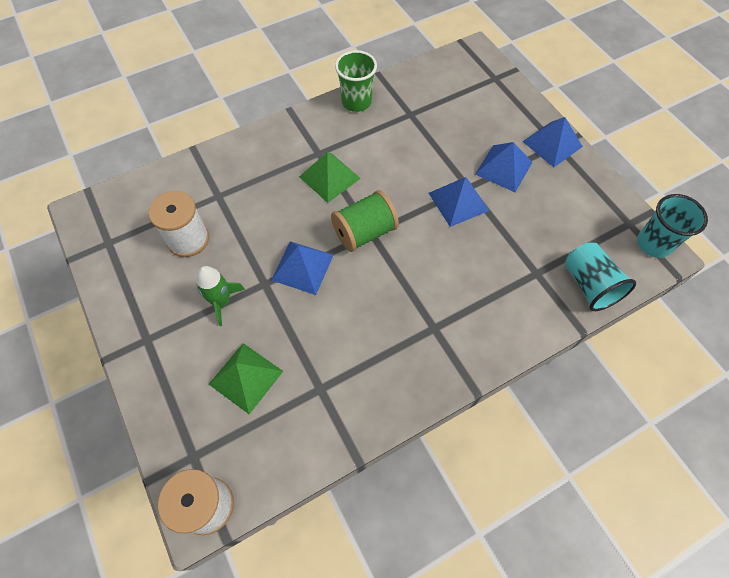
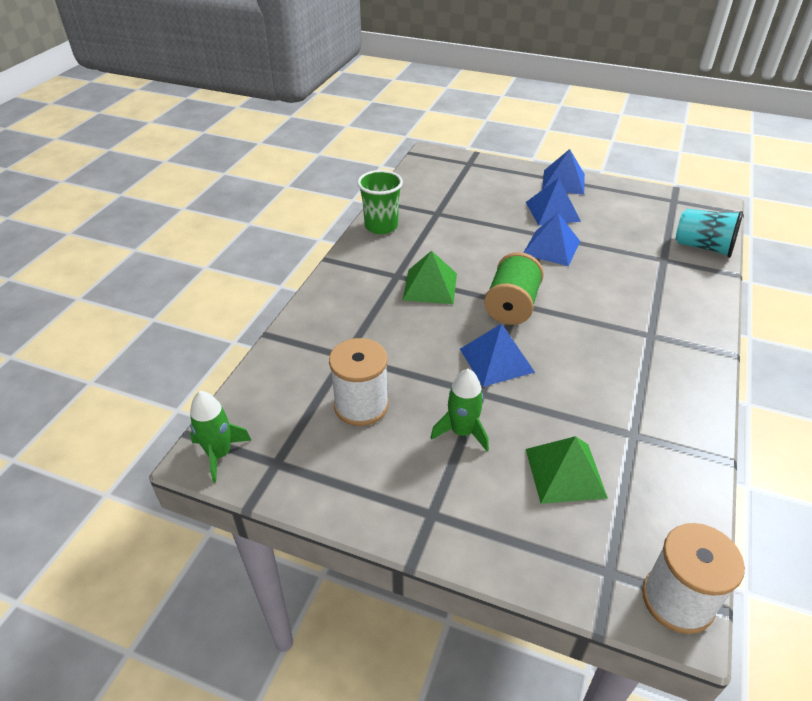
camera: 40 degrees left, 20 degrees down
(88, 215) = (219, 454): none -> green rocket
(653, 244) = (703, 203): turquoise cup -> none

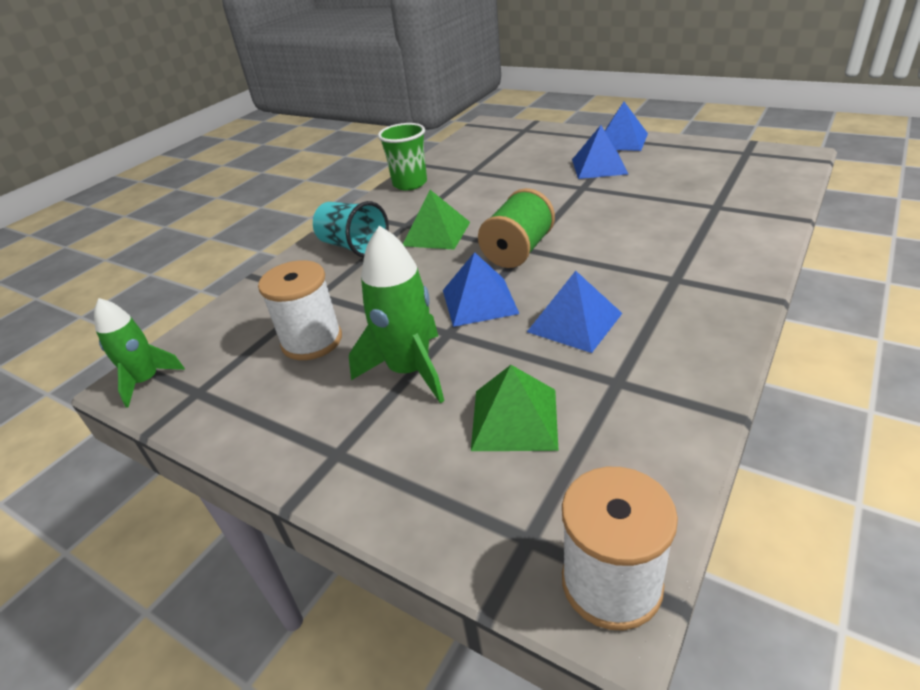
camera: 15 degrees right, 5 degrees down
(462, 432) = (410, 370): green rocket -> green rocket, size x1.52
(551, 247) = (585, 198): blue pyramid -> blue pyramid (574, 322)
(703, 247) = (770, 194): turquoise cup -> turquoise cup (354, 247)

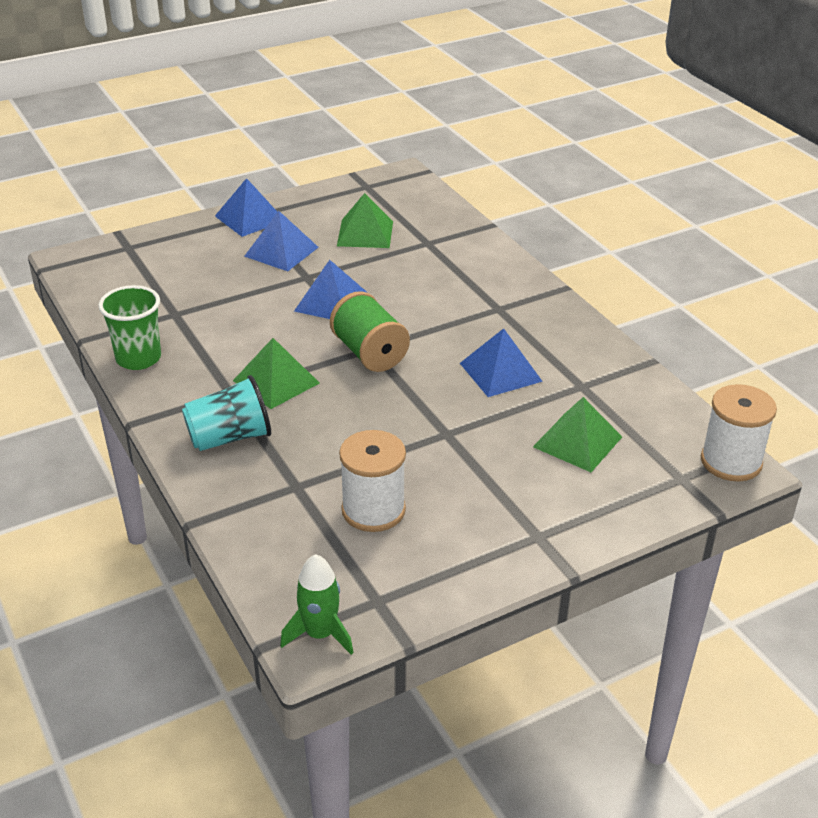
camera: 65 degrees left, 0 degrees up
(410, 370) = (475, 469): green rocket -> none
(479, 301) = (421, 402): blue pyramid -> blue pyramid (331, 301)
(679, 180) = (365, 233): none -> green pyramid

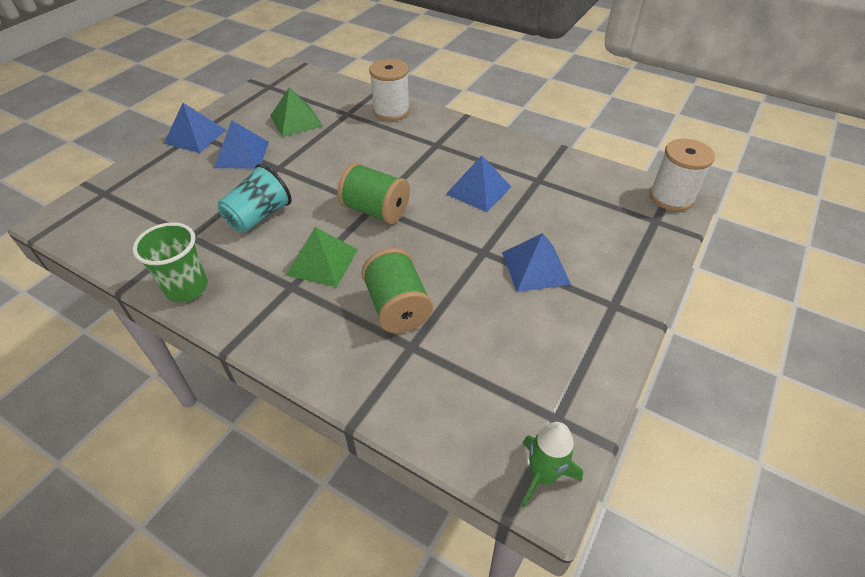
camera: 30 degrees left, 10 degrees up
(229, 437) = (322, 327): turquoise cup -> turquoise cup (259, 216)
(312, 448) = (397, 307): none -> green spool
(331, 301) = (313, 180): blue pyramid -> blue pyramid (535, 268)
(373, 510) = (487, 339): white spool -> white spool (391, 111)
(577, 441) = (573, 221): green pyramid -> none

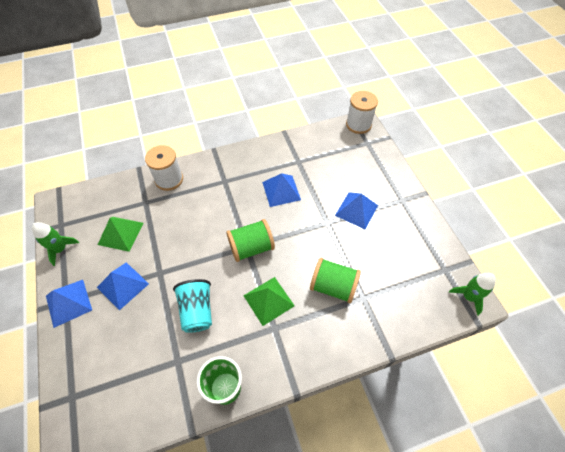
camera: 50 degrees left, 10 degrees up
(244, 101) = (60, 249): none -> green rocket

